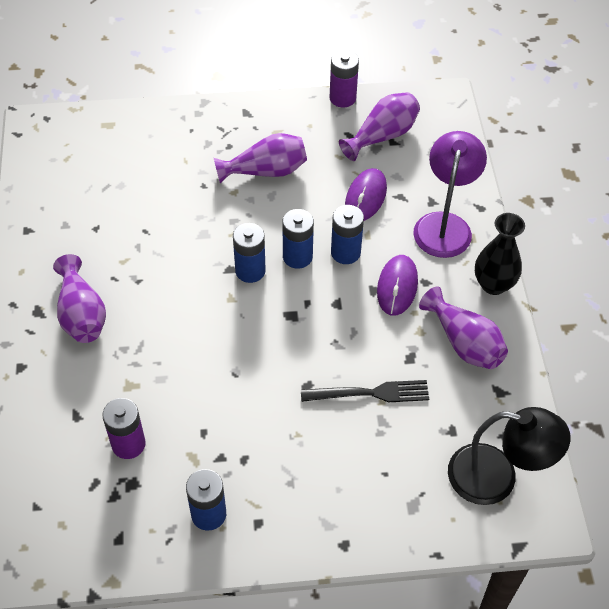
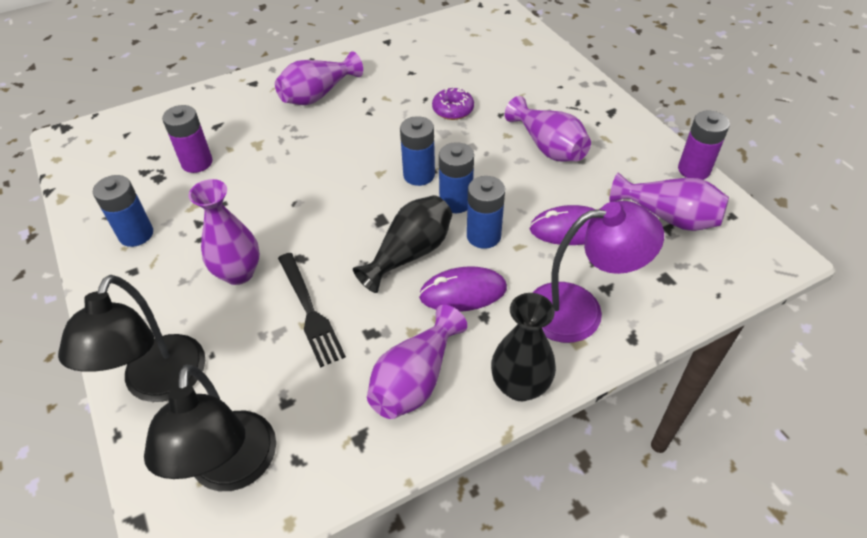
camera: 70 degrees right, 5 degrees down
(176, 216) = (453, 110): none -> purple donut
(302, 436) = (238, 273): none -> purple vase
(341, 307) = (410, 254): none -> black vase
(399, 517) = (159, 384): none -> black lamp

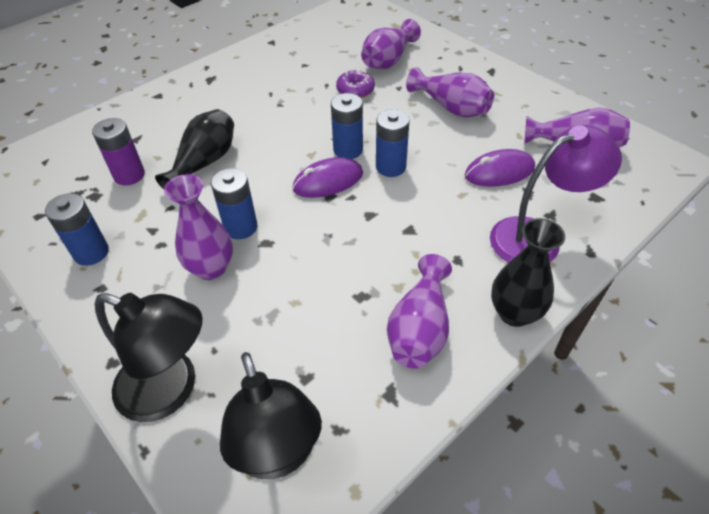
camera: 15 degrees left, 0 degrees up
(159, 384) = (170, 390): black lamp -> black lamp turned 60 degrees counterclockwise
(310, 311) = (296, 289): black fork -> none
(318, 95) = (225, 96): purple vase -> purple vase (388, 60)
(410, 254) = (368, 219): black vase -> black vase (204, 163)
(463, 292) = (430, 243): purple mouse -> purple mouse (328, 181)
(483, 236) = (427, 191): blue battery -> blue battery (240, 227)
(694, 170) = (578, 106): purple battery -> none

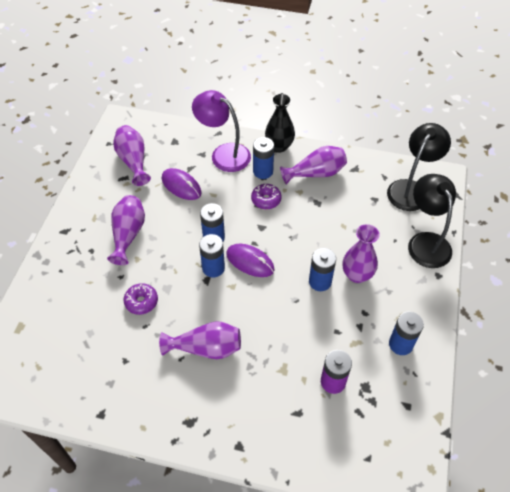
camera: 125 degrees left, 5 degrees up
(204, 163) = (286, 343): black vase -> none
(388, 60) = (84, 302): purple vase -> purple vase (206, 348)
(412, 241) = (266, 200): none -> purple donut
(470, 264) = (263, 171): none -> blue battery

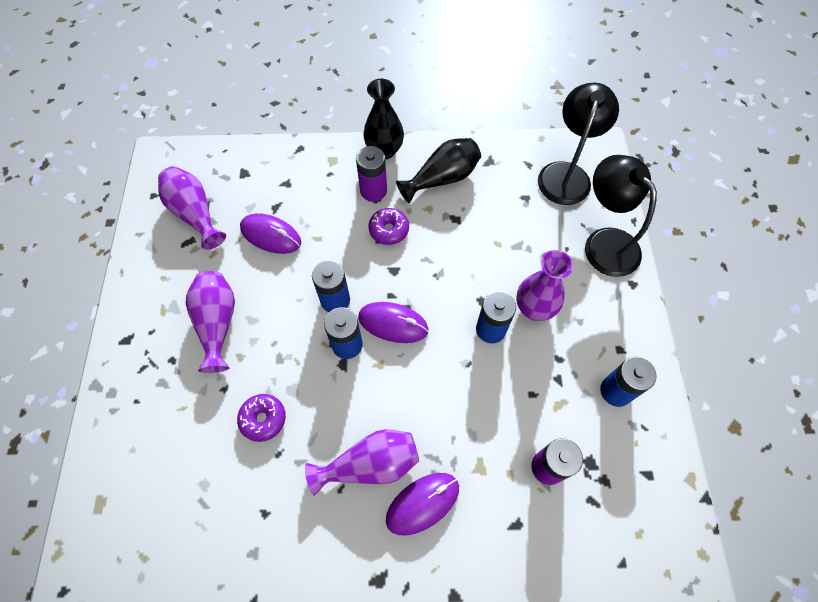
camera: 15 degrees left, 10 degrees up
(224, 154) = (315, 177): purple lamp -> none
(235, 382) = (422, 503): none -> purple mouse
(263, 171) = (373, 191): blue battery -> purple battery
(316, 173) = (442, 178): purple vase -> black vase

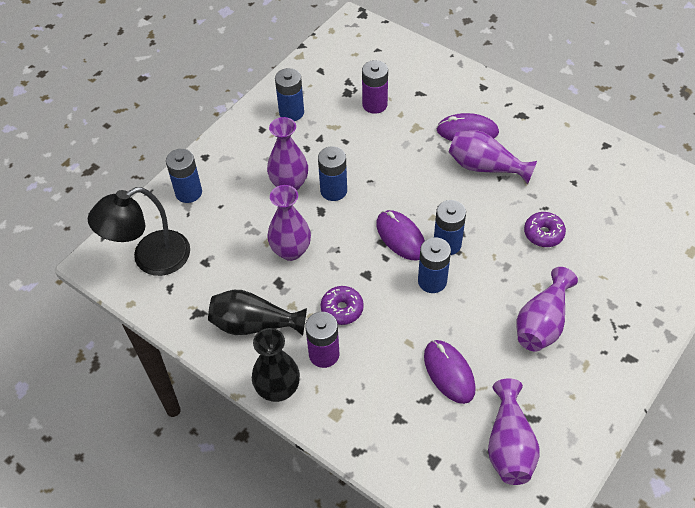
camera: 140 degrees left, 10 degrees down
(471, 249) = (291, 251): none -> purple vase
(604, 242) = (188, 192): black lamp -> blue battery

